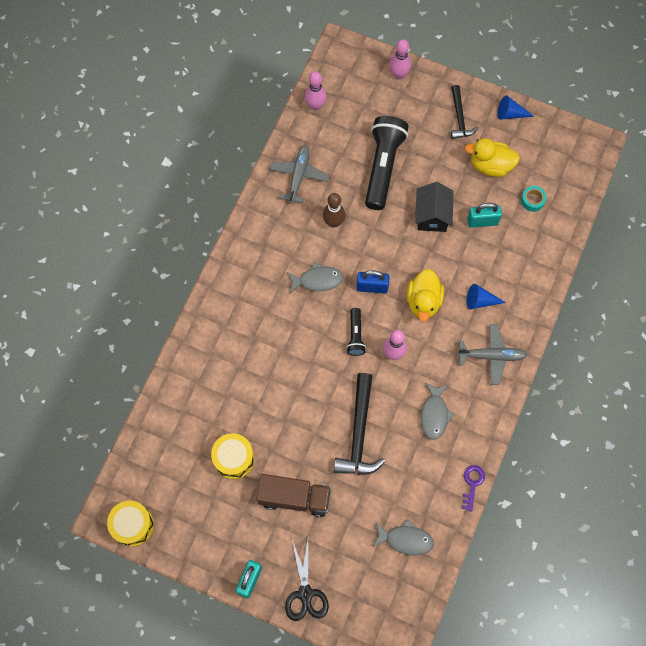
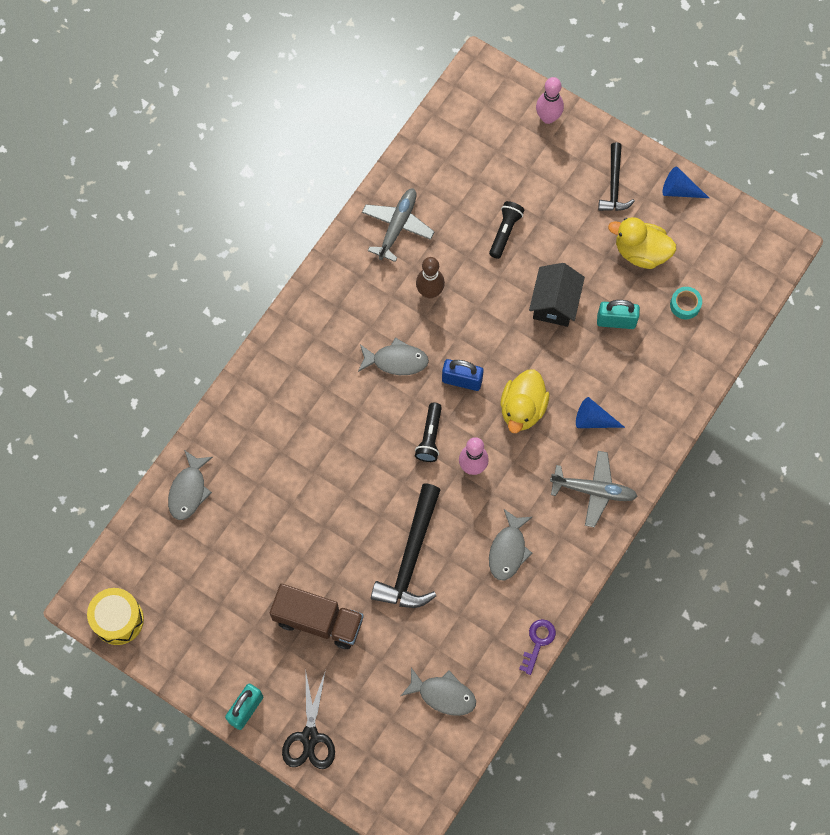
camera: 10 degrees right, 0 degrees up
(172, 410) = (189, 490): none -> grey fish
(234, 459) = (253, 561): yellow drum -> none
(315, 105) = (435, 140): pink bowling pin -> none
(383, 167) = (505, 232): black flashlight -> black flashlight, size x0.49

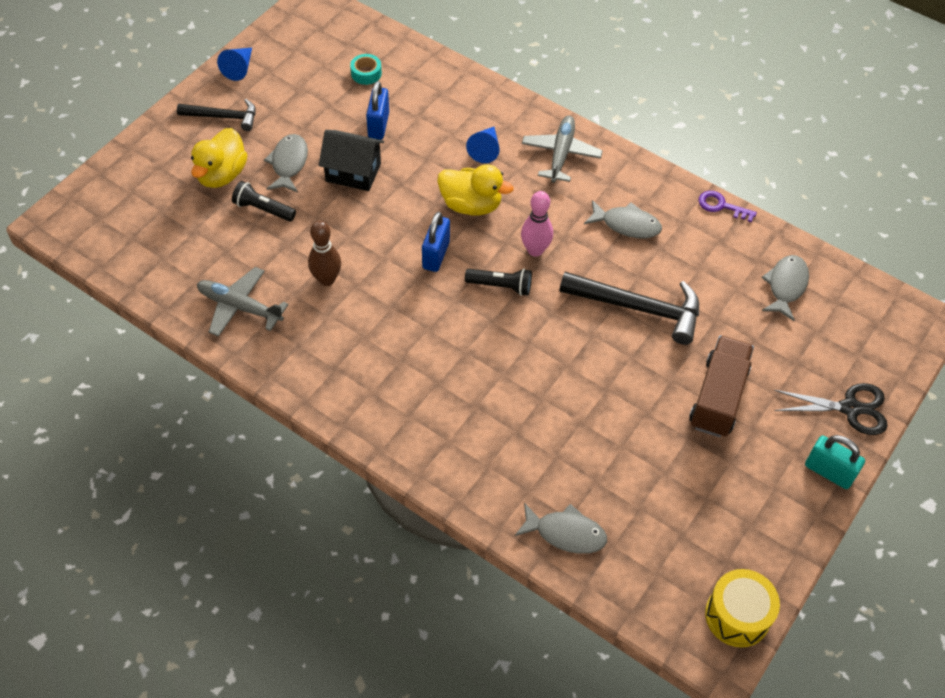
camera: 90 degrees left, 15 degrees down
(396, 361) = (408, 314): grey fish -> grey fish (289, 163)
(548, 117) = (130, 165): pink bowling pin -> none
(616, 321) = (378, 125): turquoise padlock -> blue padlock
(641, 252) = (304, 101): yellow duck -> yellow duck (221, 175)

